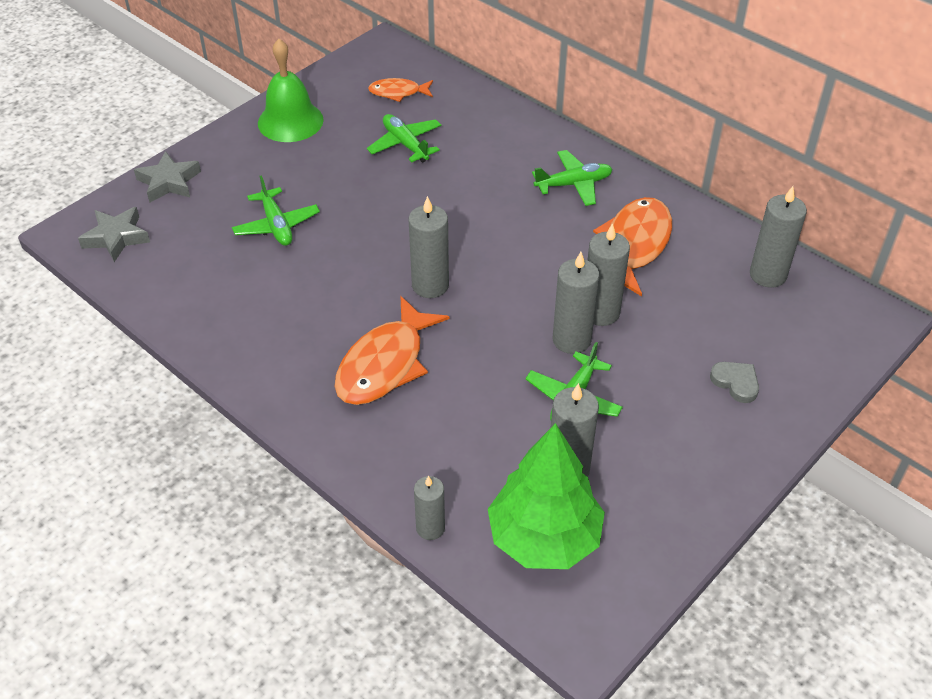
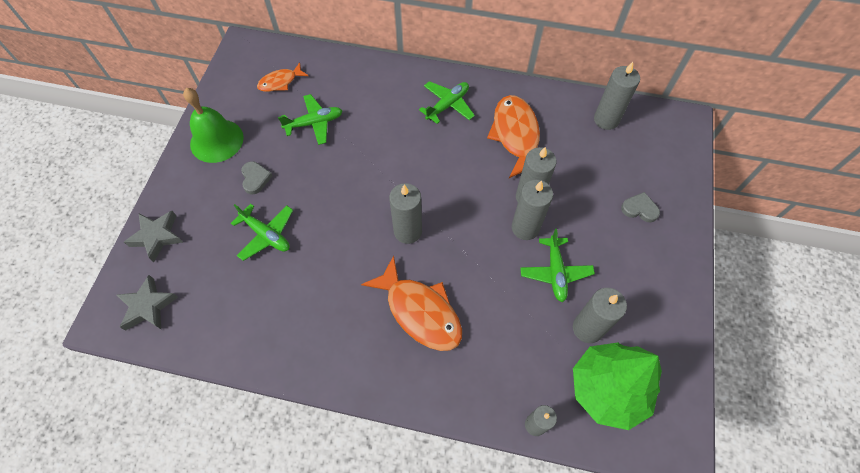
camera: 30 degrees left, 15 degrees up
(304, 171) = (255, 178): none -> grey heart
(385, 364) = (420, 311): orange fish -> orange fish turned 45 degrees counterclockwise
(405, 144) = (314, 123): green plane -> green plane turned 135 degrees clockwise

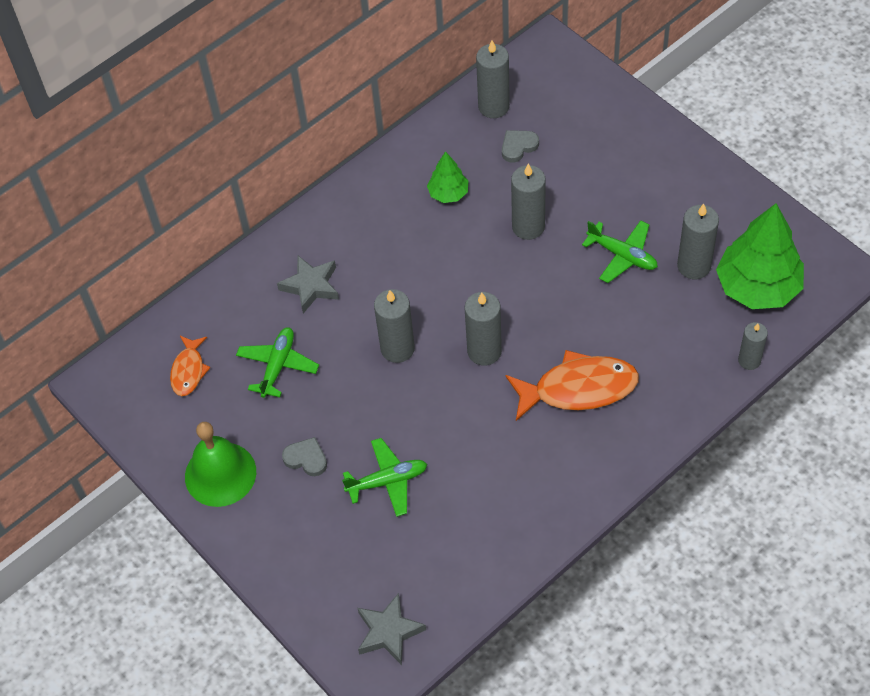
camera: 50 degrees left, 5 degrees down
(157, 236) = (306, 588): grey star -> grey star (311, 286)
(447, 105) = (360, 229): green plane -> none
(515, 135) = (448, 193): orange fish -> green tree
(525, 228) = (558, 250): grey candle -> grey candle (397, 348)
(639, 209) = (611, 147): grey heart -> grey heart (518, 147)

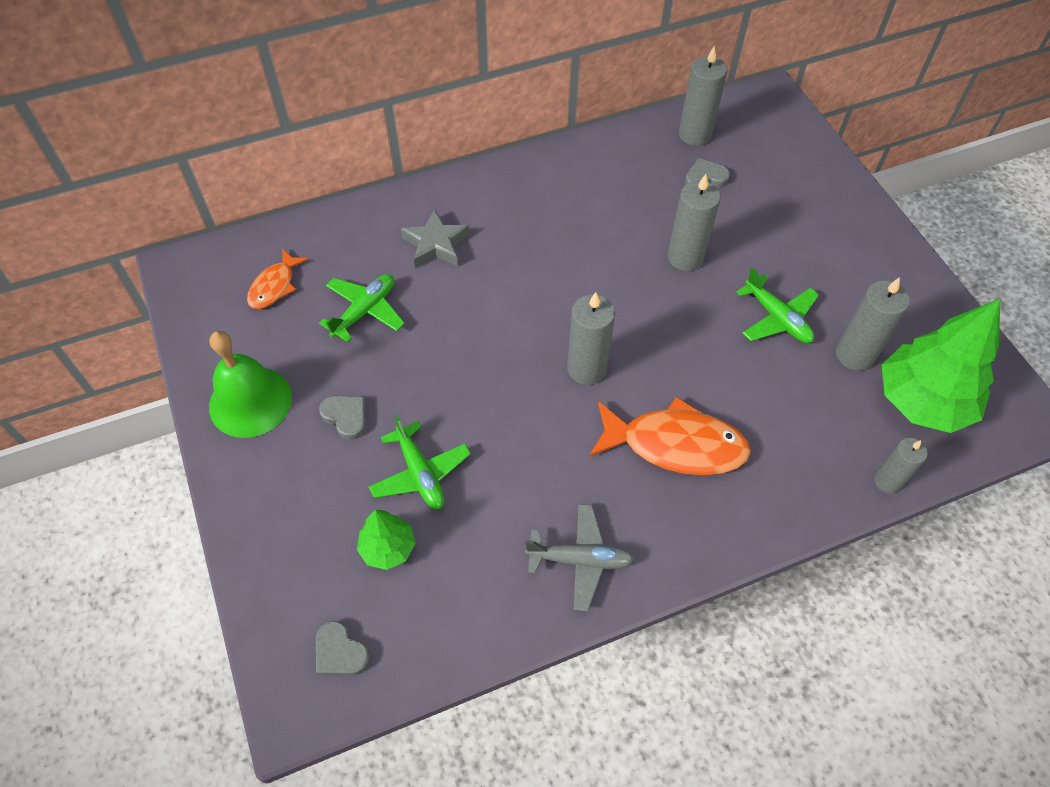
camera: 15 degrees right, 0 degrees up
(387, 481) = (420, 473): green plane -> green plane turned 60 degrees clockwise
(389, 632) = (340, 652): grey star -> grey heart
(397, 348) = (495, 335): grey candle -> none
(448, 193) = (615, 200): green tree -> green tree (388, 548)
(539, 502) = (580, 560): none -> grey plane

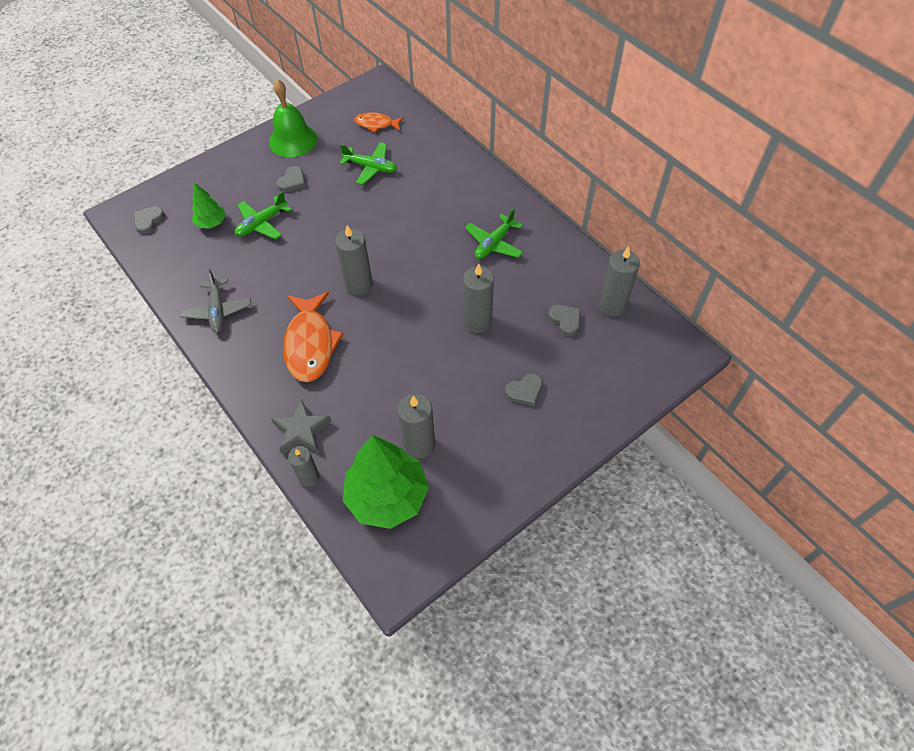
camera: 75 degrees right, 0 degrees up
(436, 244) = (436, 185): grey star -> grey star (302, 431)
(777, 318) = (438, 388): green plane -> green plane (494, 243)
(796, 239) = (524, 391): none -> grey heart

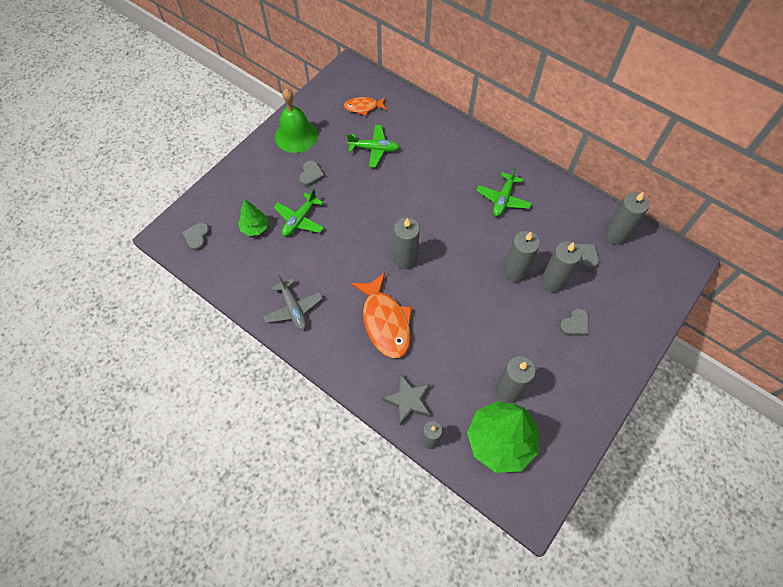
camera: 15 degrees left, 5 degrees up
(517, 340) = (553, 281): none -> grey candle

